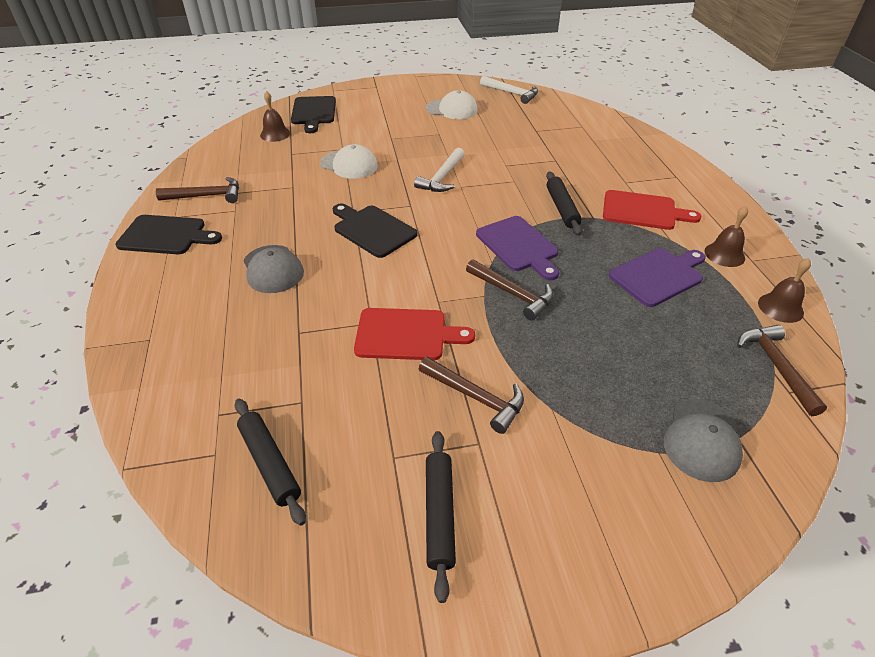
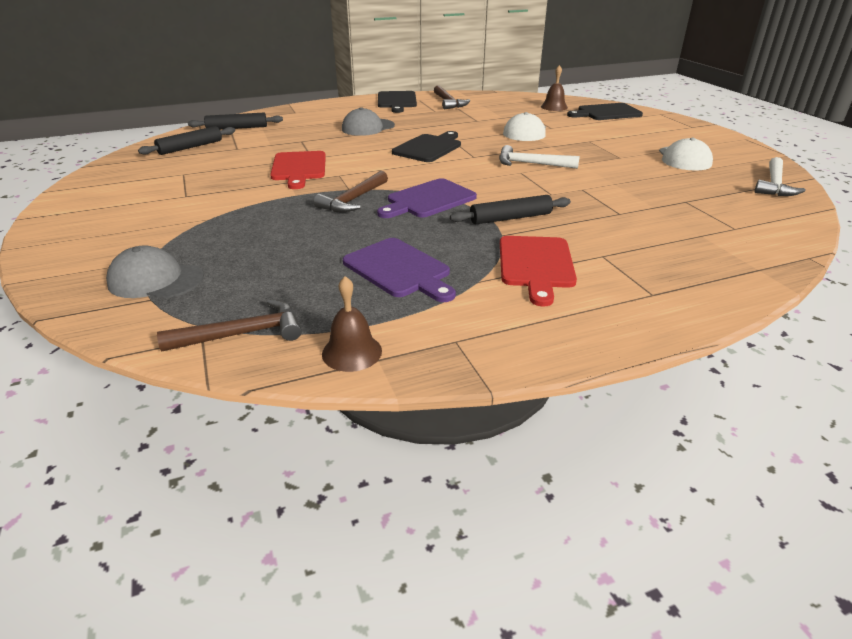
camera: 80 degrees right, 10 degrees down
(439, 514) = (132, 188): black rolling pin -> black rolling pin (237, 128)
(476, 397) = (229, 193): brown hammer -> none
(724, 254) = (460, 319): brown bell -> none

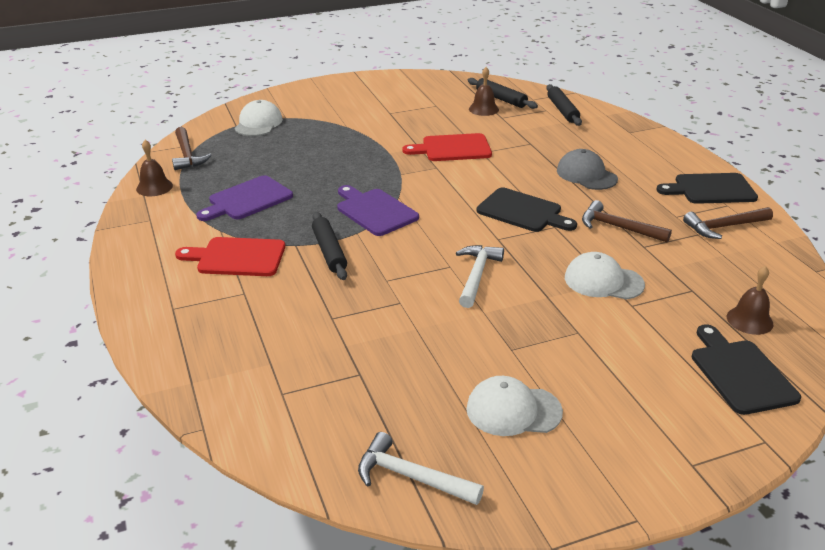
camera: 90 degrees right, 0 degrees up
(156, 280) = (258, 123): grey cap -> white cap
(211, 154) = (483, 109): none -> brown bell
(353, 200) = (377, 177): brown hammer -> brown hammer (618, 227)

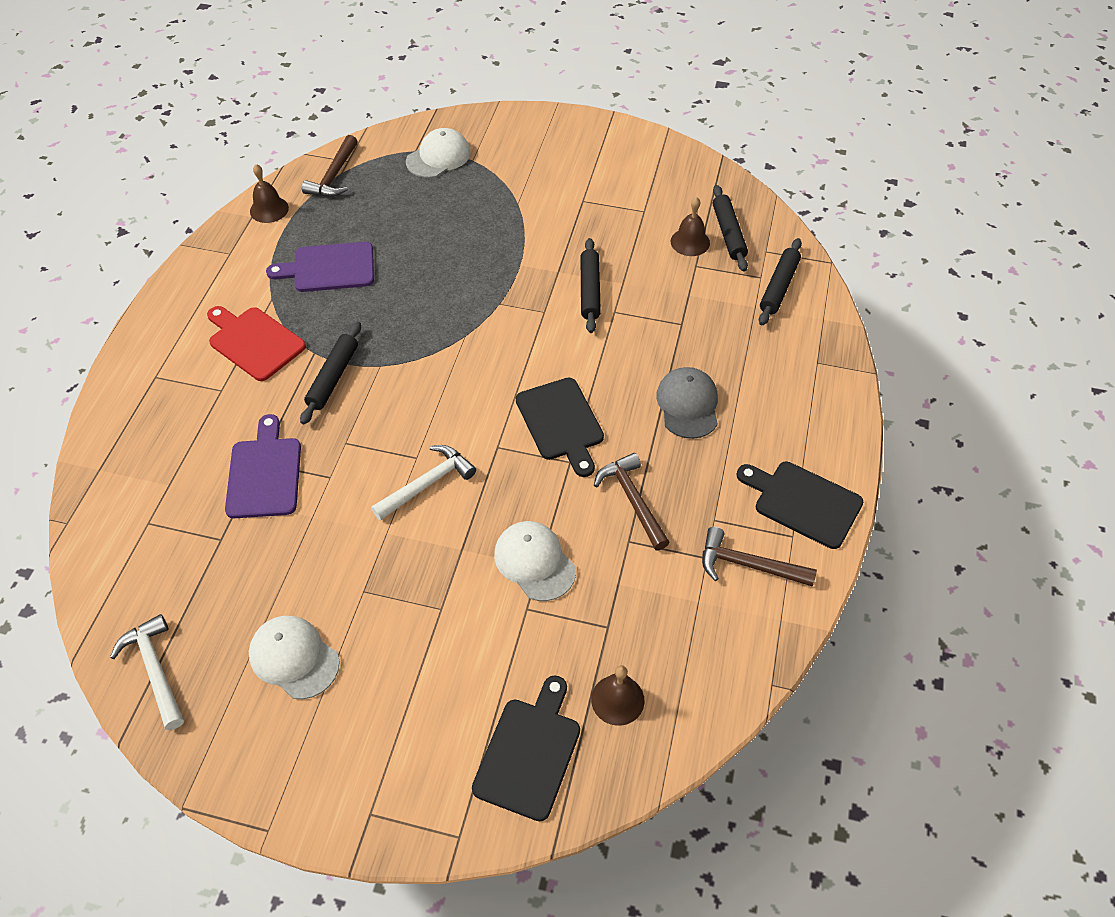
camera: 35 degrees right, 20 degrees up
(375, 211) = (423, 344): purple cutting board -> purple cutting board (264, 473)
(452, 148) = (590, 290): red cutting board -> black rolling pin

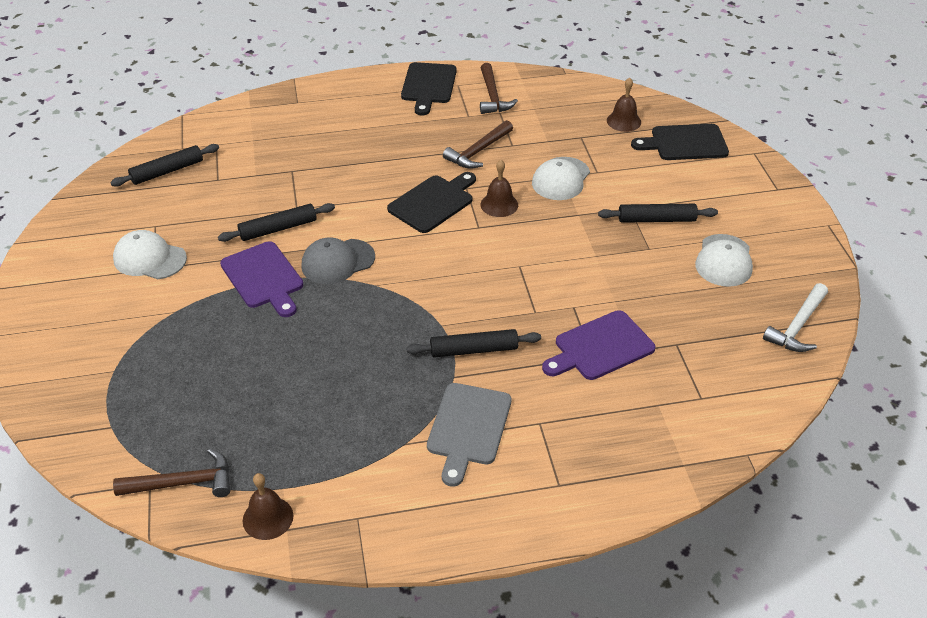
camera: 115 degrees left, 10 degrees down
(254, 342) = (468, 428): red cutting board -> grey cutting board
(329, 268) = (337, 417): purple cutting board -> purple cutting board (263, 278)
(427, 483) = (538, 251): white hammer -> none
(438, 157) = (117, 401): white cap -> white cap (149, 259)
(688, 405) = (375, 148): grey cap -> grey cap (338, 261)
(690, 242) = (188, 189): brown bell -> brown bell (499, 204)
(779, 287) = (224, 133): black rolling pin -> black rolling pin (656, 219)

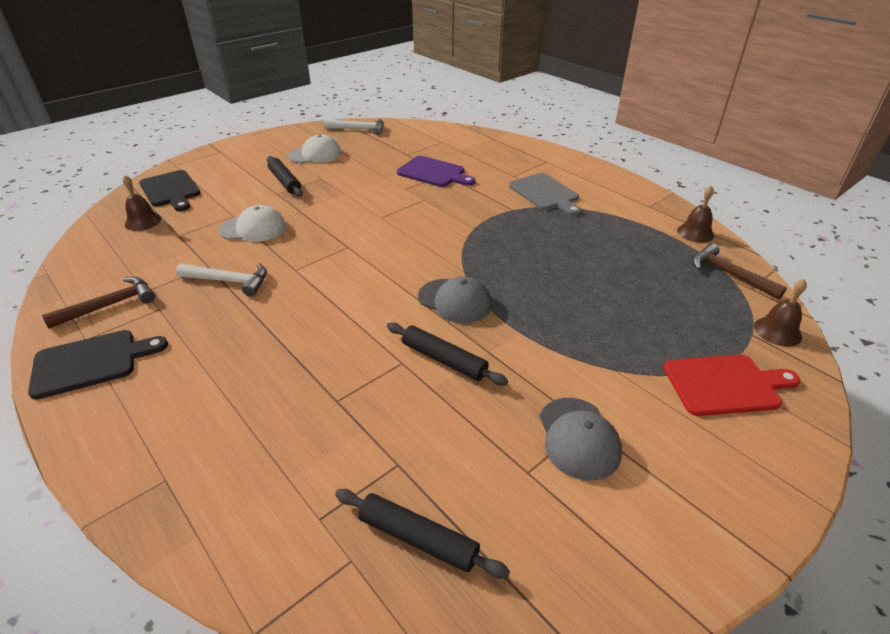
camera: 120 degrees left, 5 degrees down
(96, 363) = (725, 384): none -> red cutting board
(149, 259) = (578, 438): white cap -> grey cap
(263, 278) = (517, 335): purple cutting board -> none
(433, 202) = (330, 279): black cutting board -> none
(468, 428) = (545, 194): grey cutting board -> grey cutting board turned 75 degrees clockwise
(474, 350) = (482, 210): black rolling pin -> none
(478, 152) = (229, 281): brown hammer -> white hammer
(499, 204) = (309, 246): brown bell -> brown bell (777, 331)

